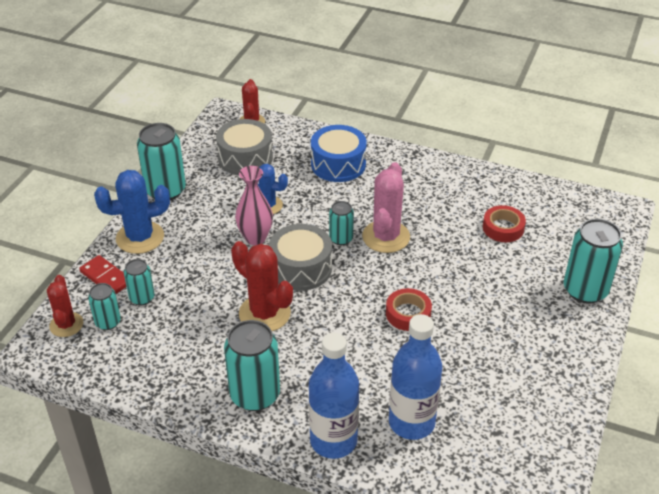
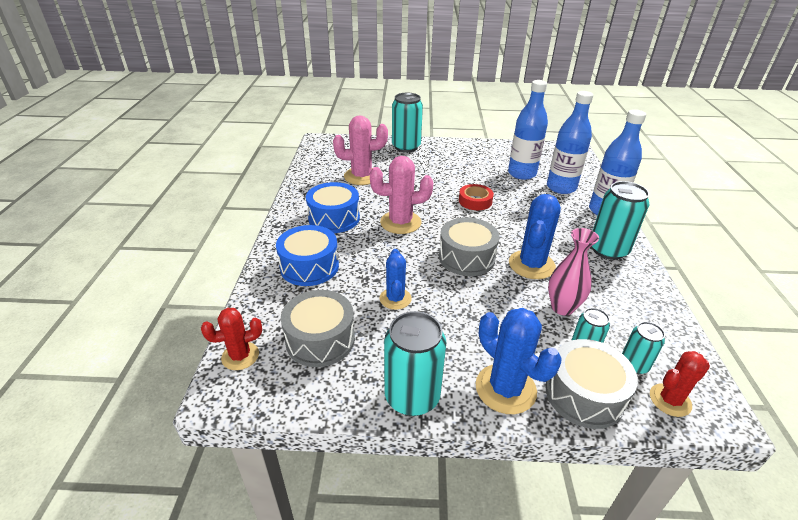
camera: 110 degrees left, 5 degrees down
(106, 277) = (584, 394): red domino -> grey drum
(255, 238) = (447, 294): pink vase -> pink vase (562, 307)
(264, 313) = (531, 265): red cactus -> blue cactus
(341, 238) = (416, 244): turquoise can -> none
(413, 191) = (334, 218): none -> blue drum
(466, 394) = (522, 173): none -> blue bottle
(503, 228) = (361, 176): red tape -> pink cactus

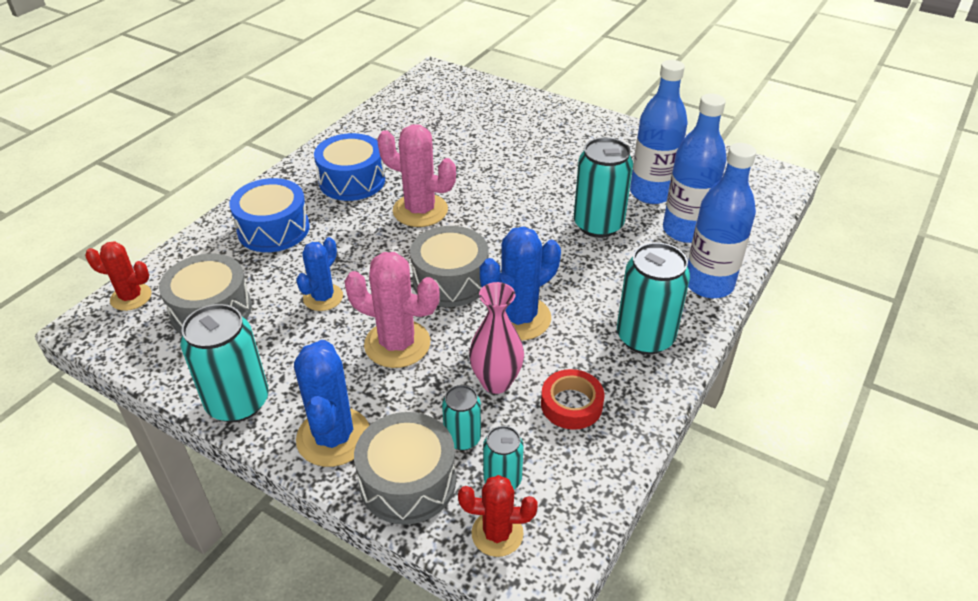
camera: 30 degrees right, 5 degrees up
(361, 176) = (435, 136): pink cactus -> pink cactus (397, 344)
(406, 147) = (533, 109): turquoise can -> turquoise can (598, 225)
(475, 201) = (541, 212): red tape -> red tape (571, 404)

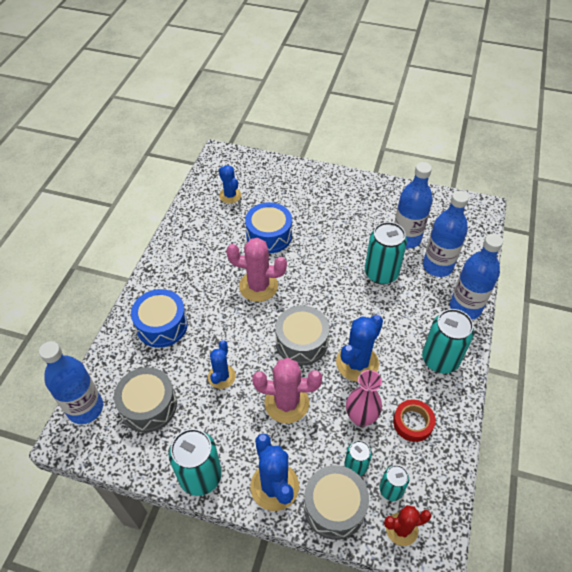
camera: 15 degrees left, 10 degrees up
(131, 297) = (85, 408): red cactus -> blue bottle
(352, 181) = (200, 269): blue drum -> blue drum (269, 235)
(428, 113) = (230, 195): none -> blue cactus

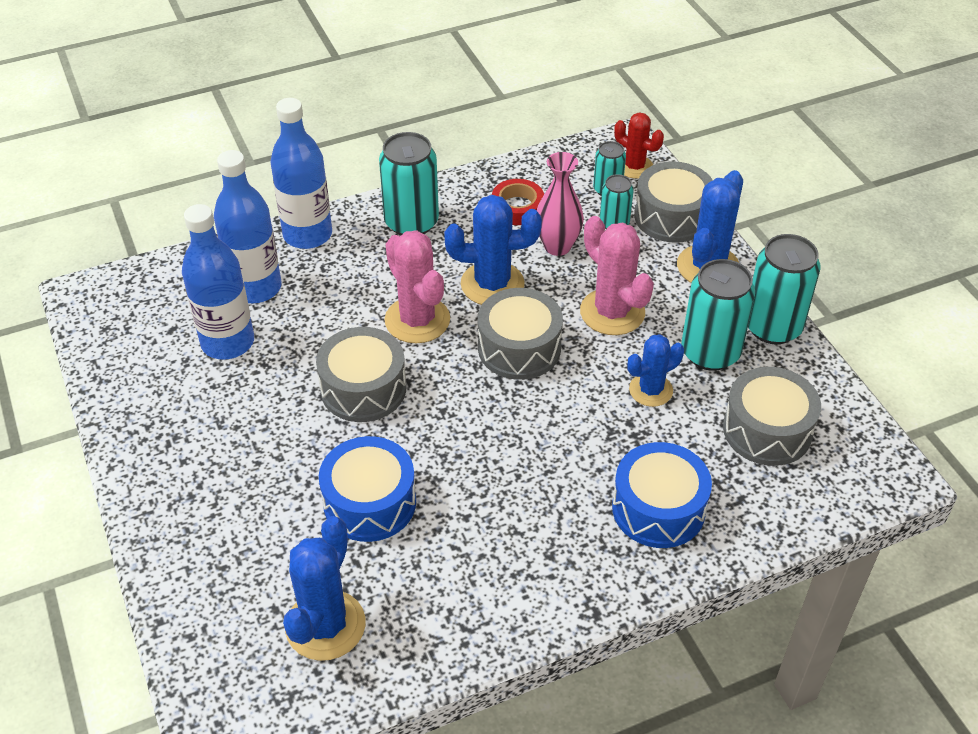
camera: 130 degrees left, 5 degrees down
(85, 408) = (848, 490): blue bottle -> none
(230, 195) = (325, 625): blue cactus -> blue cactus, size x1.57
(258, 286) = (479, 448): pink cactus -> pink cactus (417, 320)
(332, 268) = (363, 388): none -> grey drum
(381, 273) = (324, 335): turquoise can -> turquoise can (710, 352)

